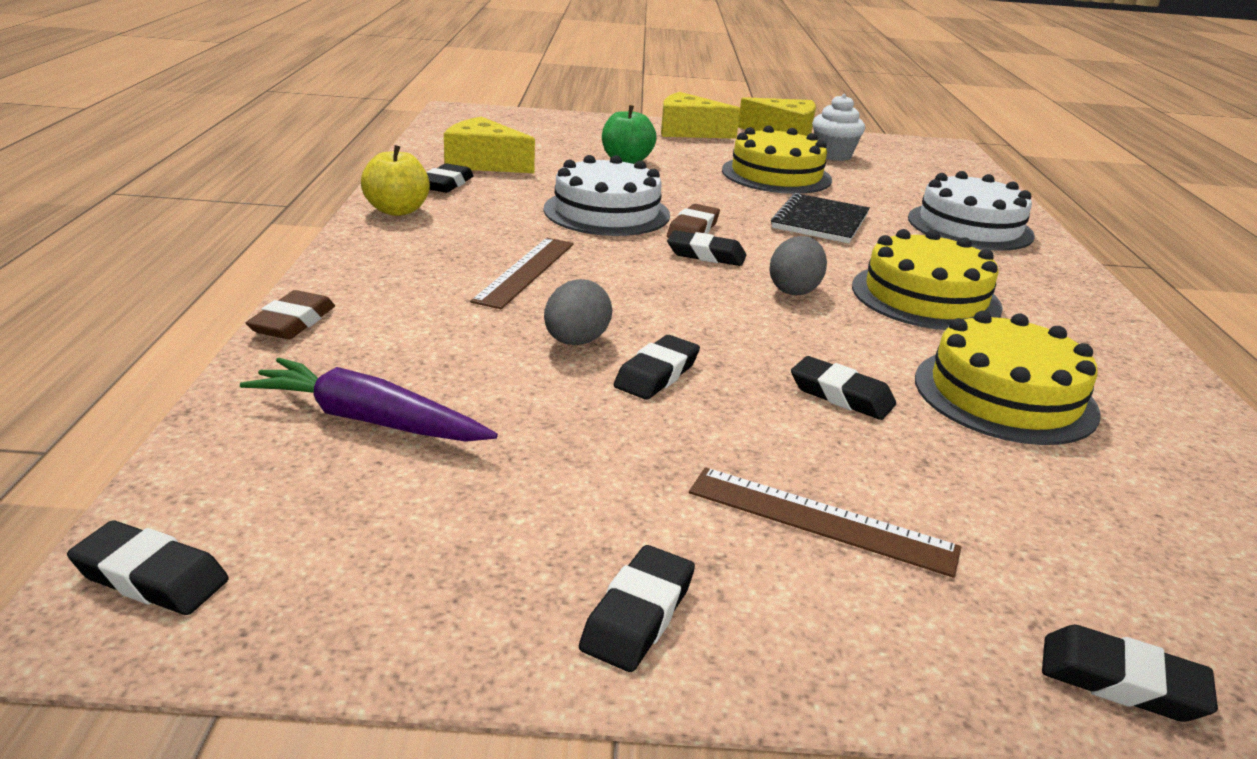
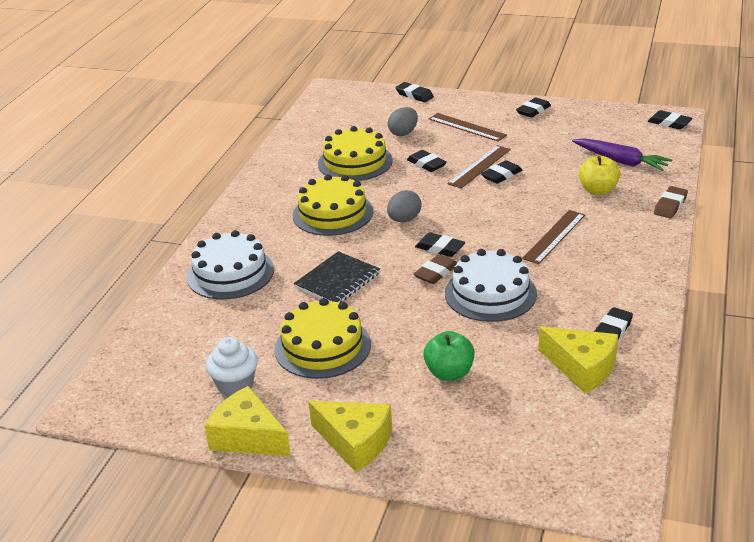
camera: 160 degrees left, 5 degrees up
(397, 210) = (641, 296): yellow apple -> yellow apple (598, 190)
(576, 342) = (534, 192): grey egg -> grey egg (403, 133)
(716, 394) = (479, 166): none -> brown ruler

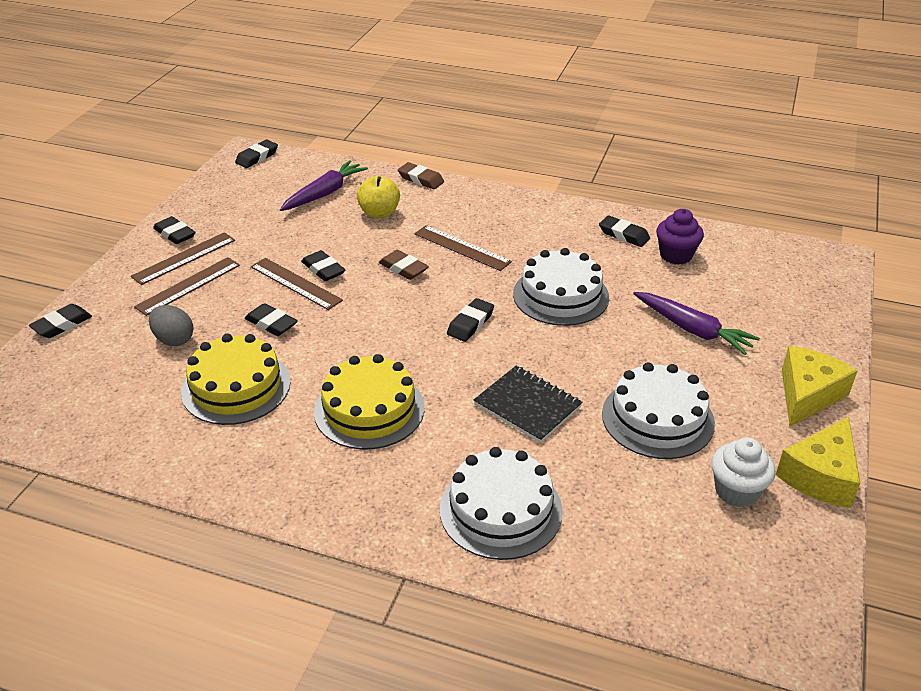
camera: 90 degrees left, 5 degrees up
(322, 346) = (657, 418): yellow cake -> white cake
(404, 219) = (402, 347): grey egg -> none
(426, 164) = (271, 323): black eraser -> black eraser turned 75 degrees clockwise
(436, 273) = (519, 329): brown eraser -> brown eraser (403, 268)
(449, 373) = (692, 330): green apple -> purple carrot
(502, 119) = (184, 258): none -> brown ruler
(582, 368) = (676, 255): yellow cheese -> purple cupcake

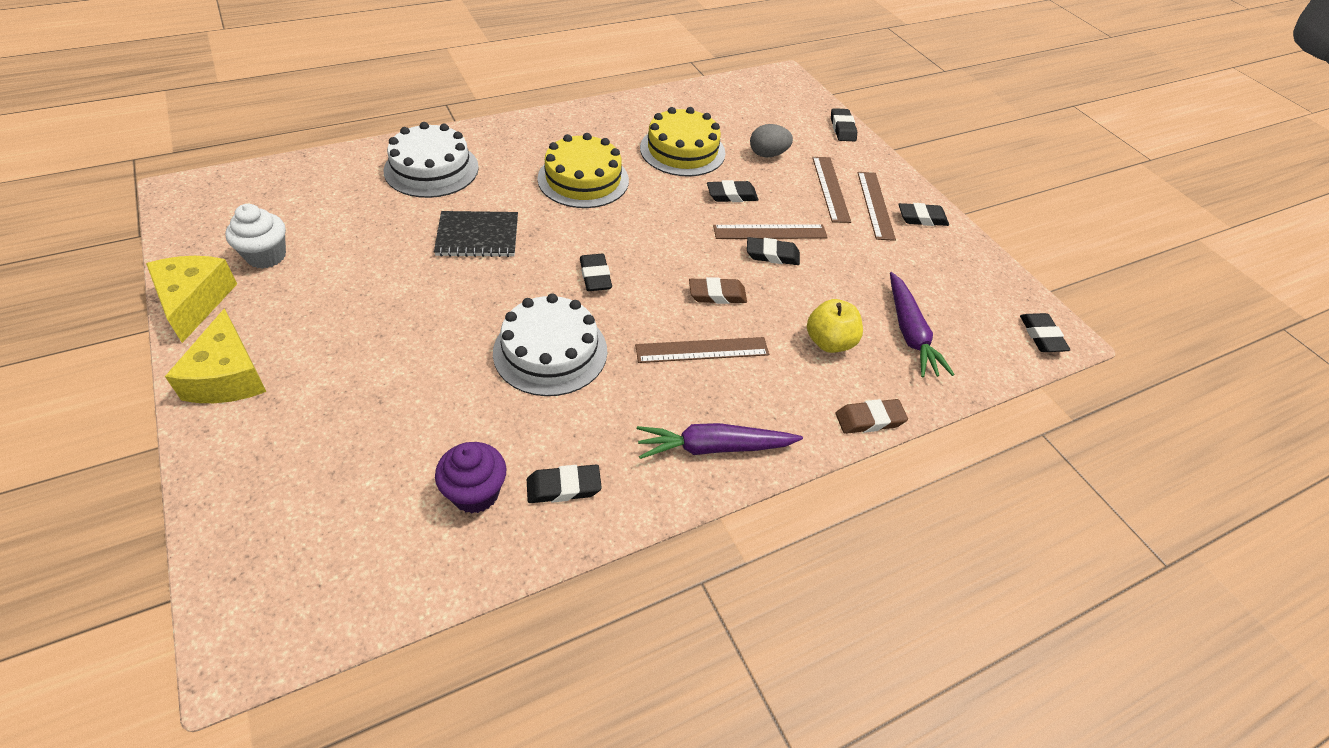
camera: 130 degrees right, 10 degrees up
(657, 418) = (364, 279): white cake -> none
(692, 330) = (387, 388): purple carrot -> purple carrot (714, 447)

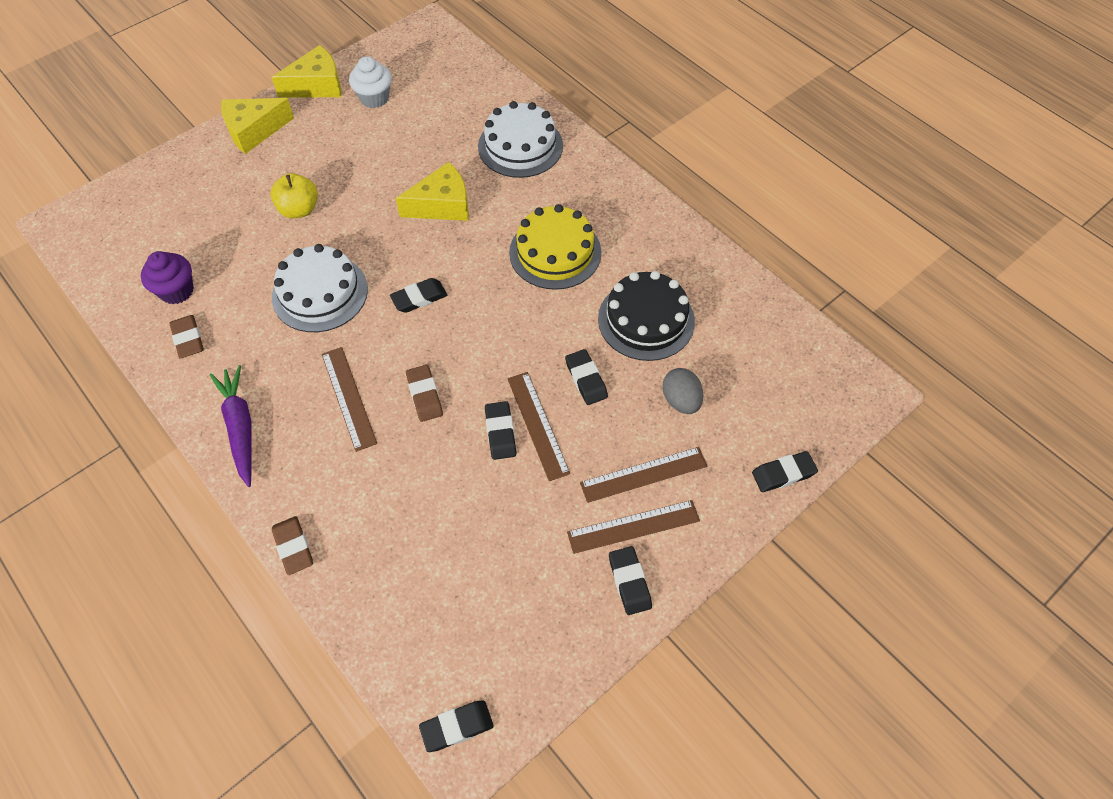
camera: 80 degrees right, 10 degrees up
(477, 236) = (442, 205): black notebook -> yellow cheese
(563, 487) = (188, 339): black eraser -> brown eraser
(682, 150) = (646, 320): yellow cake -> black cake
(829, 342) = (386, 501): yellow apple -> yellow apple (299, 209)
(909, 333) = (421, 577): purple carrot -> none

